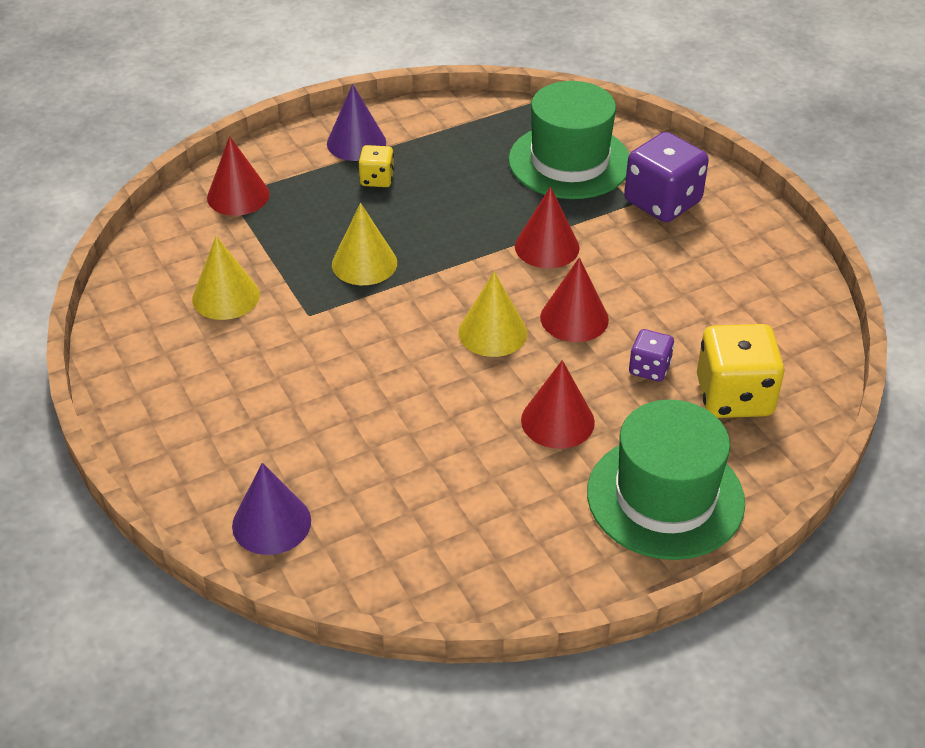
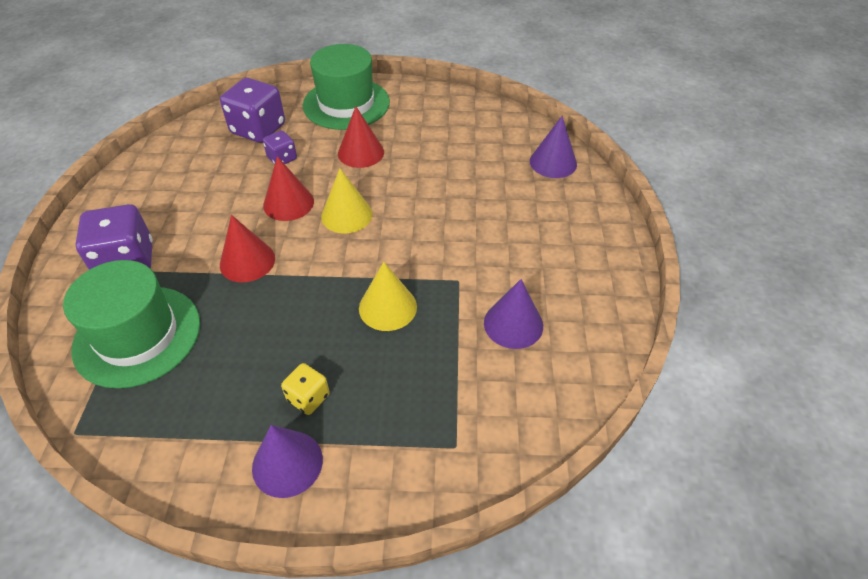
camera: 150 degrees left, 5 degrees up
(226, 296) = (513, 324): yellow cone -> purple cone
(238, 196) = (448, 442): red cone -> none
(734, 396) = (258, 129): yellow dice -> purple dice

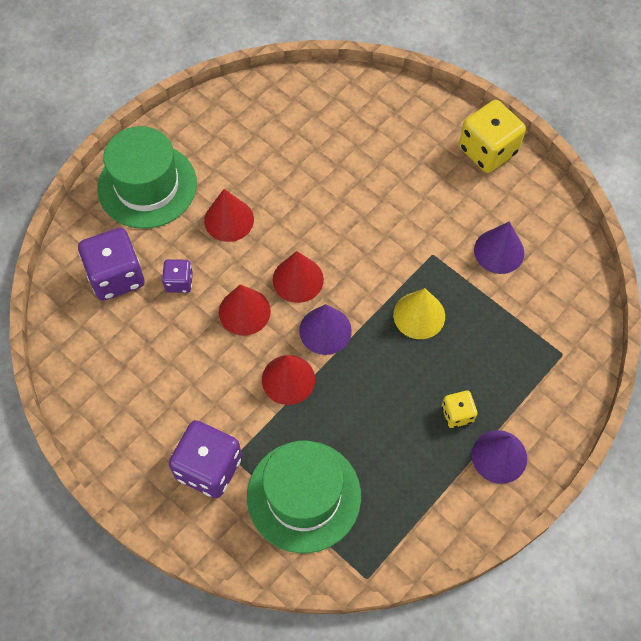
camera: 50 degrees left, 15 degrees up
(346, 215) = (298, 279): yellow cone -> red cone
(553, 162) = (369, 101): purple cone -> purple cone (325, 330)
(603, 255) = (487, 150): none -> yellow dice

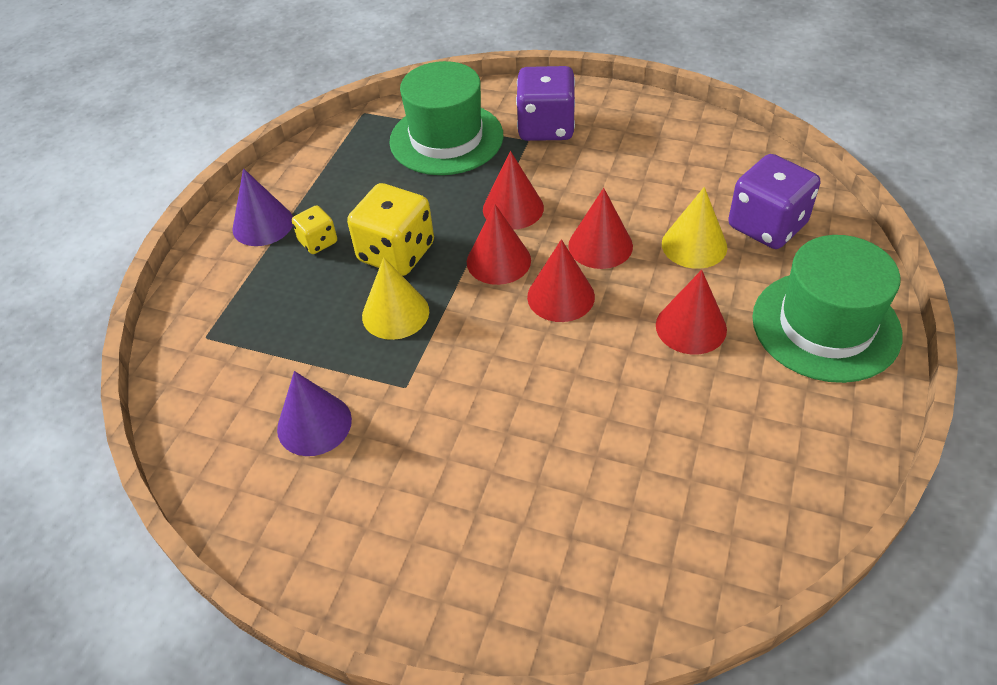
camera: 160 degrees right, 15 degrees down
(179, 282) = (694, 245): purple dice -> yellow cone
(325, 330) = (498, 261): purple cone -> red cone
(487, 150) = (374, 574): yellow dice -> yellow dice (396, 253)

